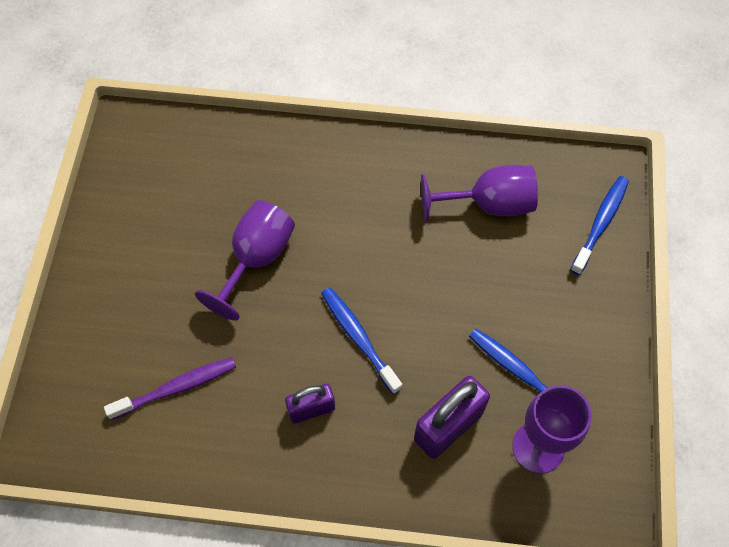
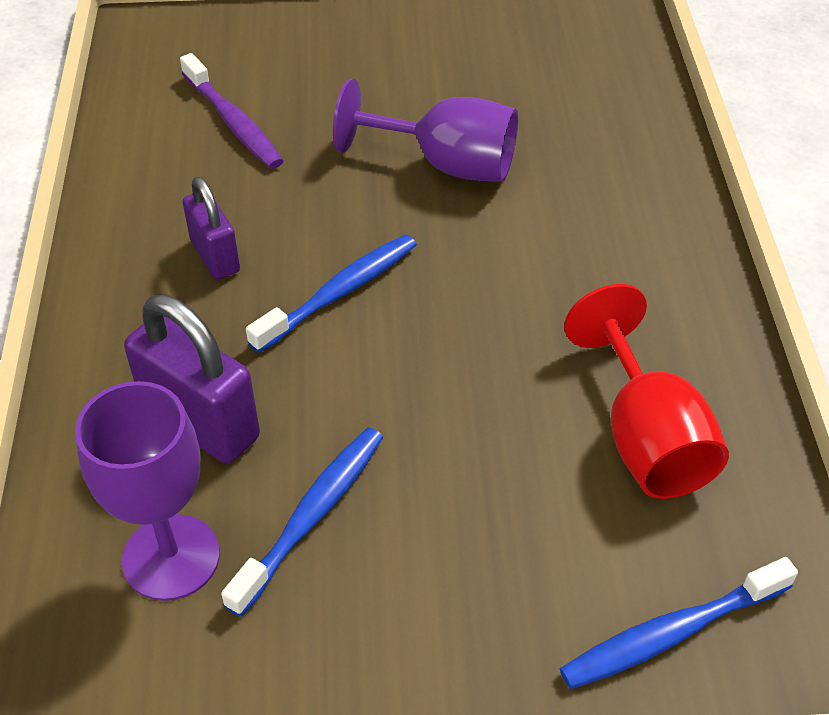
camera: 80 degrees right, 15 degrees down
(489, 204) = (645, 437): purple goblet -> red goblet
(600, 223) = (671, 633): blue toothbrush -> blue toothbrush turned 135 degrees clockwise

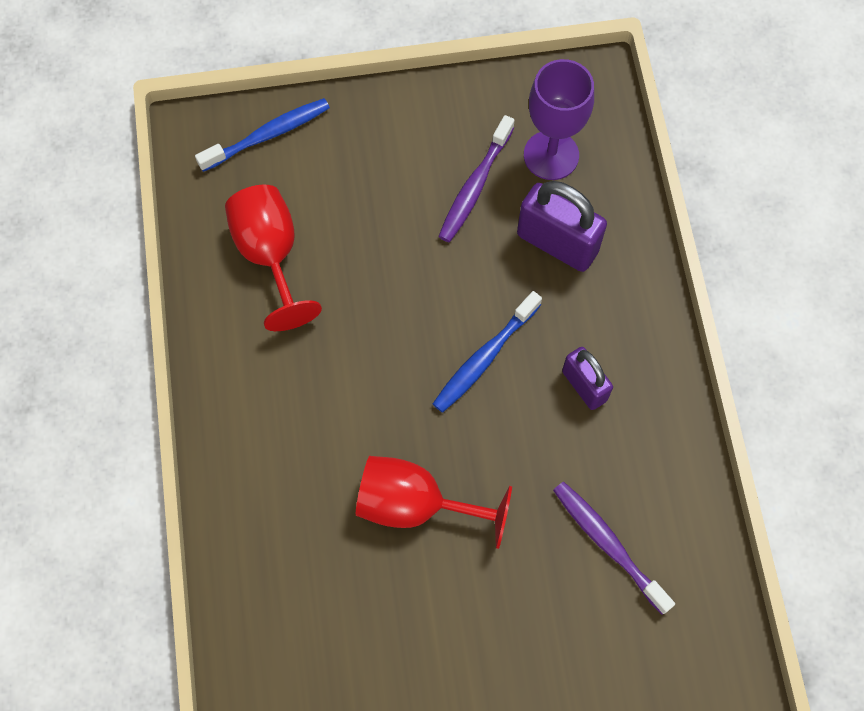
camera: 175 degrees right, 20 degrees up
(312, 516) = (474, 186): blue toothbrush -> purple toothbrush
(446, 164) = (415, 504): purple goblet -> red goblet

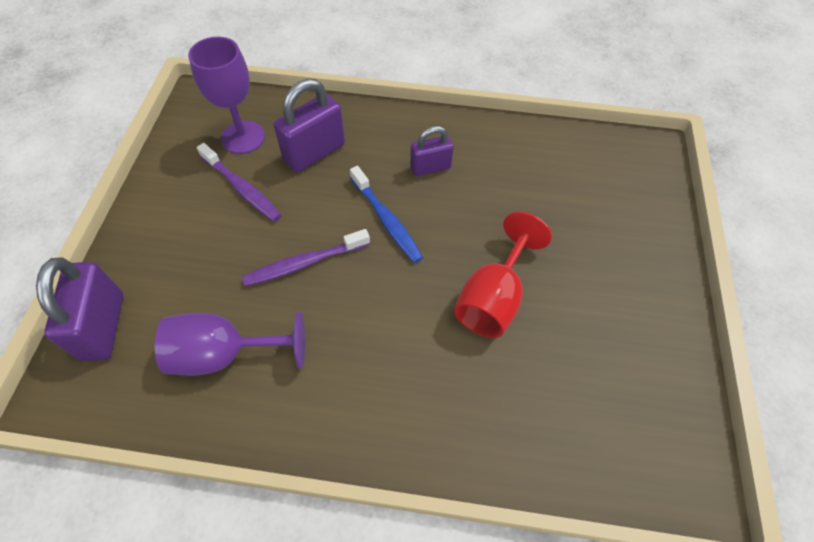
camera: 75 degrees left, 10 degrees down
(268, 135) = (103, 326): blue toothbrush -> purple padlock
(271, 255) = (225, 354): red goblet -> purple goblet
(608, 544) = (550, 186): purple toothbrush -> purple toothbrush (304, 263)

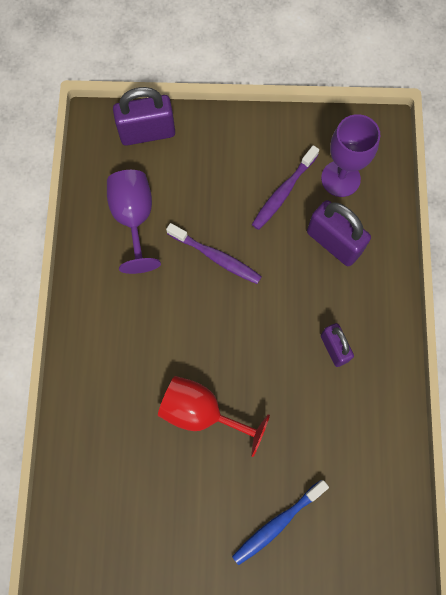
camera: 85 degrees right, 15 degrees up
(304, 263) = (216, 257): purple toothbrush -> purple toothbrush turned 150 degrees clockwise
(386, 220) = (268, 316): blue toothbrush -> blue toothbrush (277, 523)

